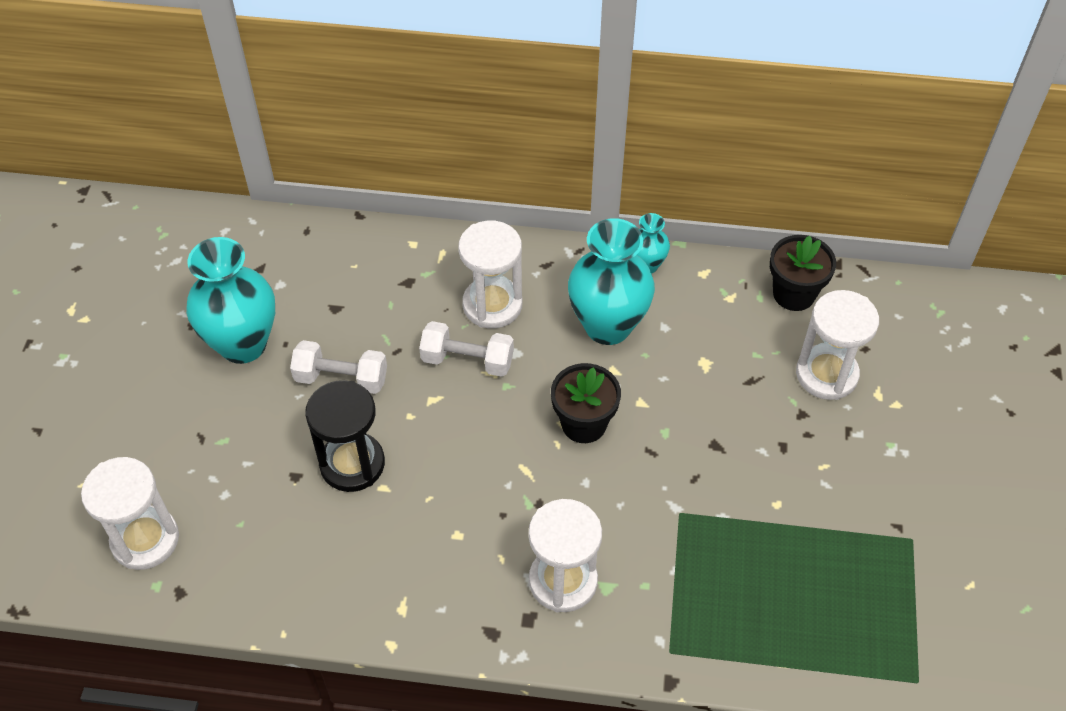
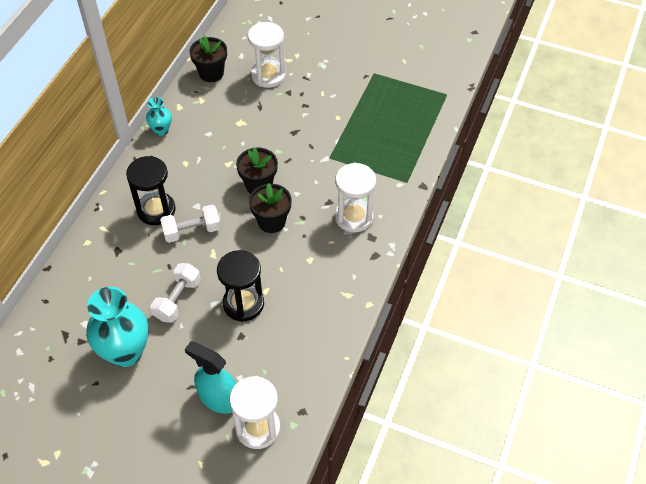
camera: 75 degrees left, 0 degrees up
(187, 476) = (219, 398): none -> turquoise spray bottle
(467, 360) = (192, 231): white dumbbell -> white dumbbell turned 45 degrees clockwise
(492, 305) = (156, 210): white hourglass -> black hourglass
(516, 461) = (271, 222): none -> black flower pot
(608, 326) = (196, 158): turquoise vase -> none

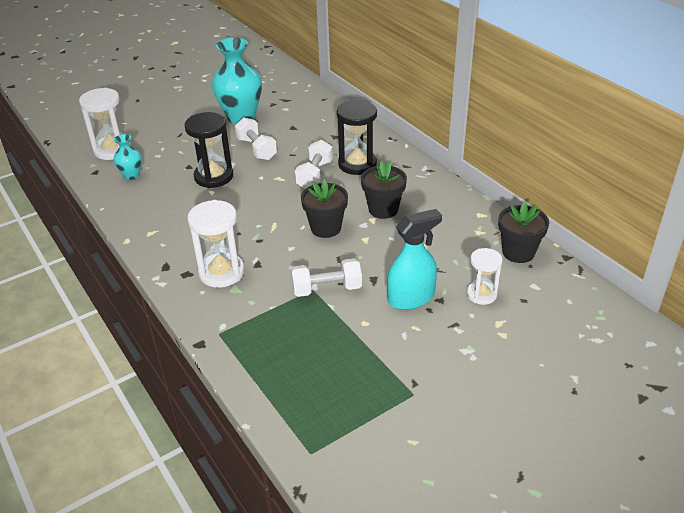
camera: 125 degrees right, 15 degrees down
(161, 130) = (455, 194): turquoise vase -> turquoise vase (131, 175)
(219, 398) = (155, 142): turquoise spray bottle -> turquoise spray bottle (411, 298)
(268, 75) = (481, 294): white hourglass -> white hourglass, size x0.63
(271, 222) = (275, 220): black flower pot -> black flower pot (383, 209)
(323, 150) = (327, 289): none -> white dumbbell

